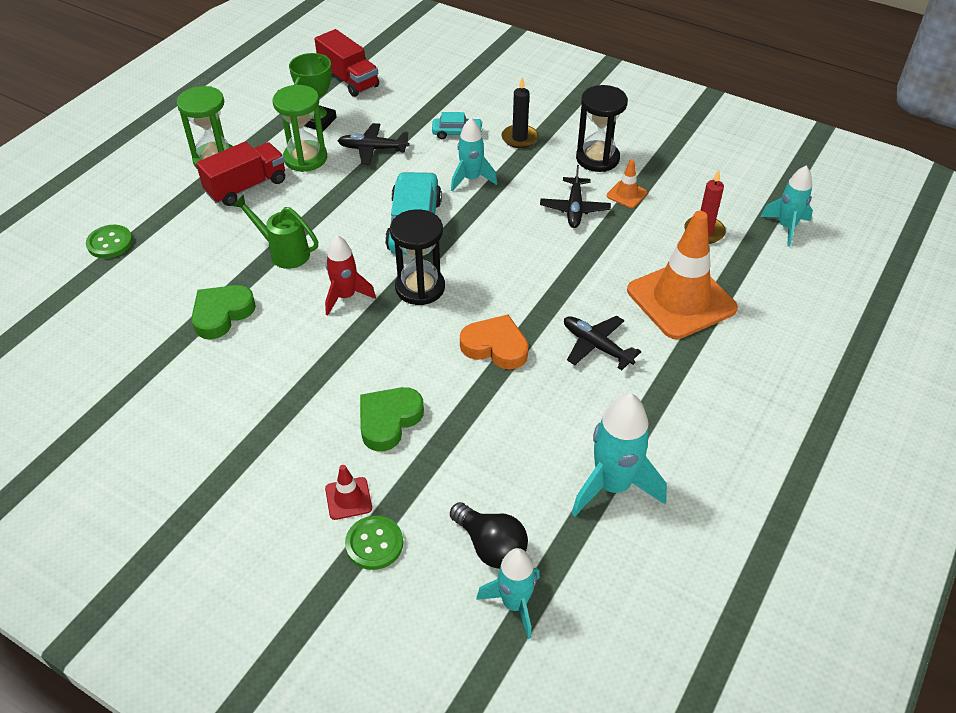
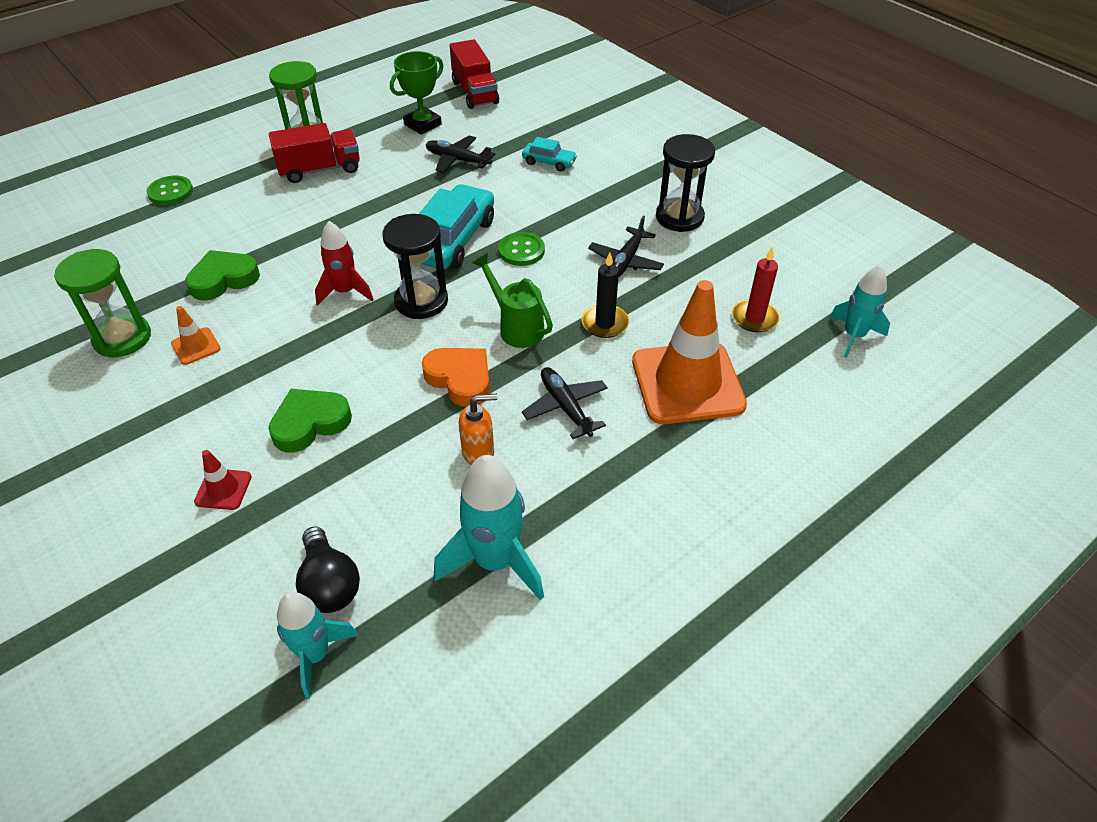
camera: 20 degrees right, 0 degrees up
(284, 253) = (315, 237): green watering can -> green watering can (516, 328)
(305, 158) = (389, 155): green hourglass -> green hourglass (122, 338)
(374, 544) = (218, 543): green button -> green button (521, 250)
(471, 179) = (536, 209): turquoise rocket -> none
(519, 138) = (609, 180): black candle -> black candle (604, 323)
(548, 403) = (479, 452): none -> orange soap dispenser
(626, 194) = (690, 260): orange traffic cone -> orange traffic cone (196, 346)

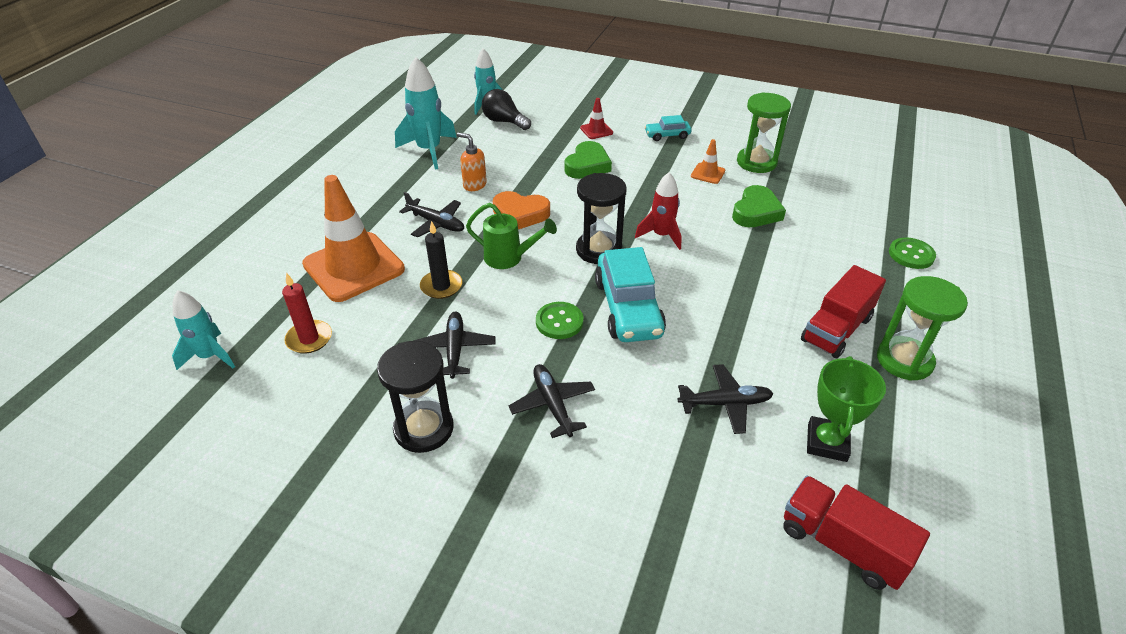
camera: 150 degrees right, 5 degrees down
(479, 452) = (474, 185): orange soap dispenser -> orange soap dispenser turned 75 degrees clockwise
(549, 162) = (624, 448): turquoise car -> turquoise car (667, 135)
(576, 199) = (552, 404): none -> black plane

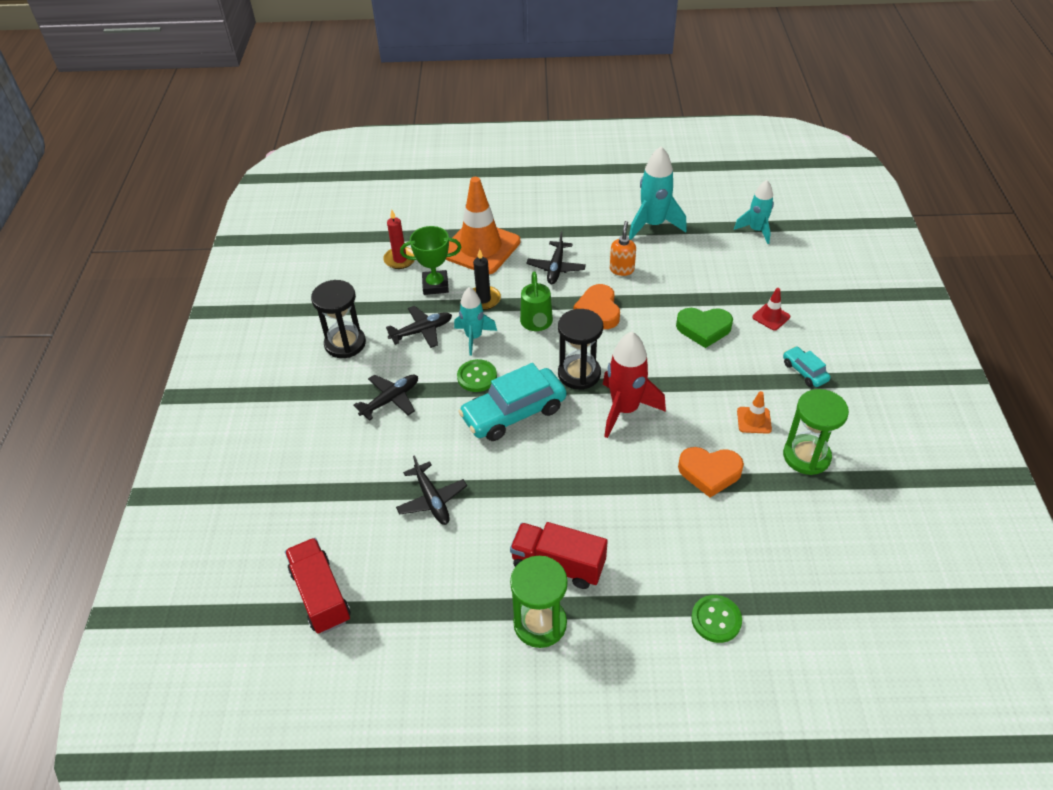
camera: 70 degrees right, 5 degrees up
(210, 356) = (366, 226): turquoise rocket -> turquoise rocket (474, 337)
(504, 121) = (736, 251): black light bulb -> none
(661, 235) = (625, 410): red rocket -> red rocket, size x1.52
(756, 212) = (709, 472): green heart -> orange heart
(826, 442) = (416, 574): green trophy -> green trophy (435, 285)
(842, 545) = (321, 595): red truck -> red truck turned 45 degrees counterclockwise

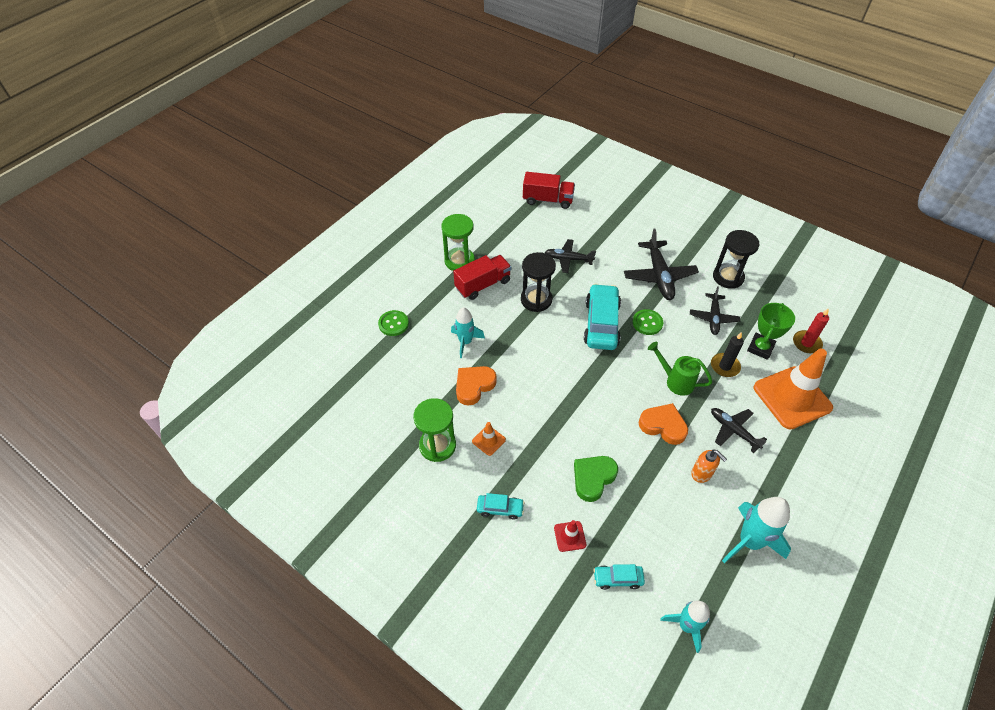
camera: 125 degrees right, 5 degrees up
(391, 400) = (659, 276): black plane -> black plane, size x1.57
(474, 337) = (687, 340): turquoise rocket -> turquoise rocket (465, 342)
(579, 374) = (608, 375): black hourglass -> black hourglass (536, 300)
(625, 410) = (557, 378): red rocket -> none
(768, 276) = (617, 578): none -> turquoise car

